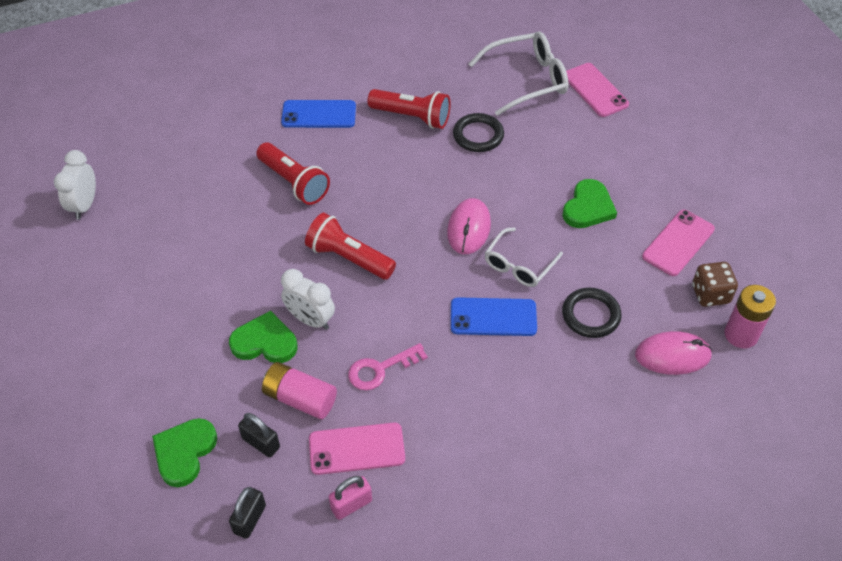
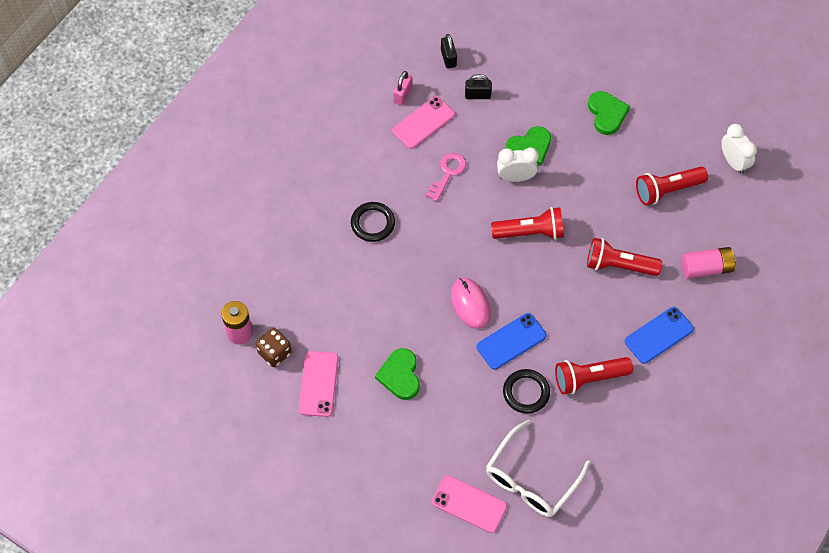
camera: 145 degrees right, 10 degrees up
(175, 218) = (667, 190): none -> red flashlight
(184, 452) = (513, 67): green heart -> green heart (607, 114)
(300, 399) = (478, 129): pink battery -> pink battery (706, 268)
(493, 317) = (406, 248): blue phone -> blue phone (511, 341)
(519, 265) = (416, 296): white glasses -> none
(591, 315) = (345, 287): black ring -> black ring (373, 223)
(672, 355) = (276, 290): pink mouse -> none

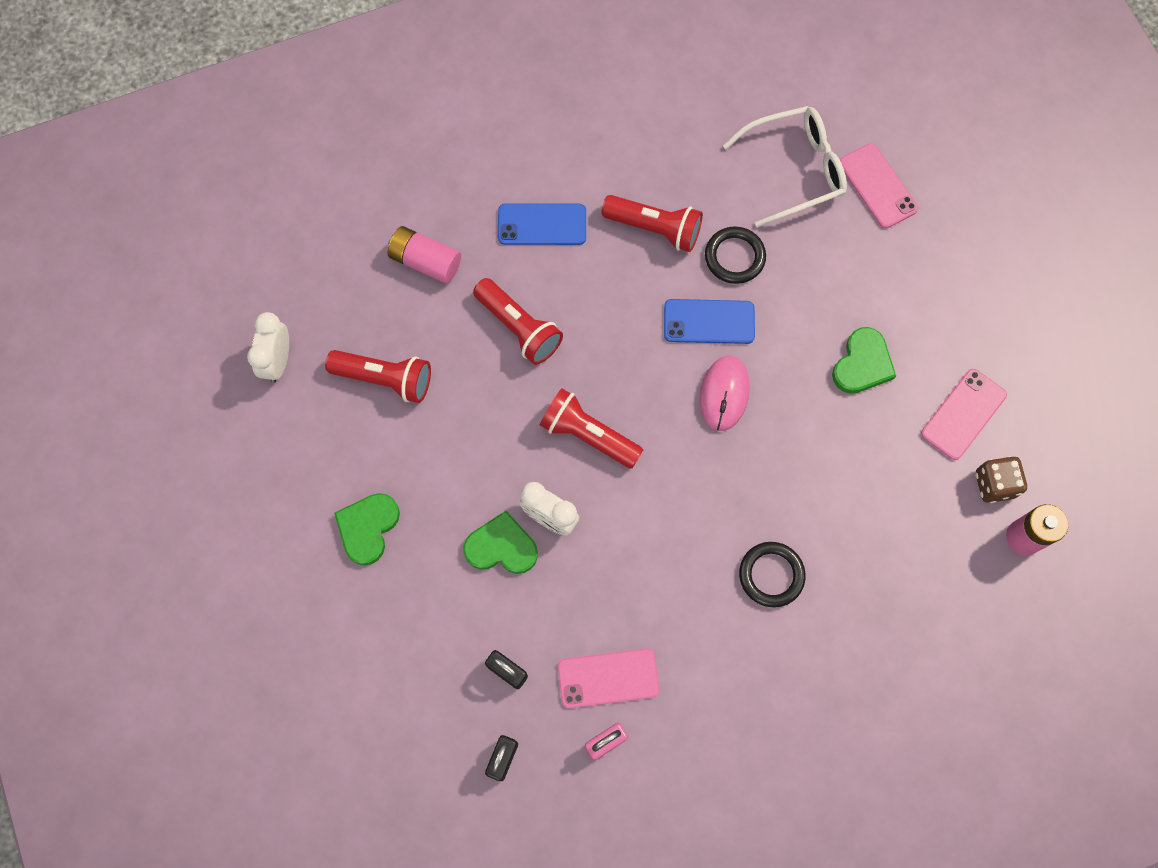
camera: 145 degrees left, 10 degrees up
(447, 173) = (629, 581): pink key -> none

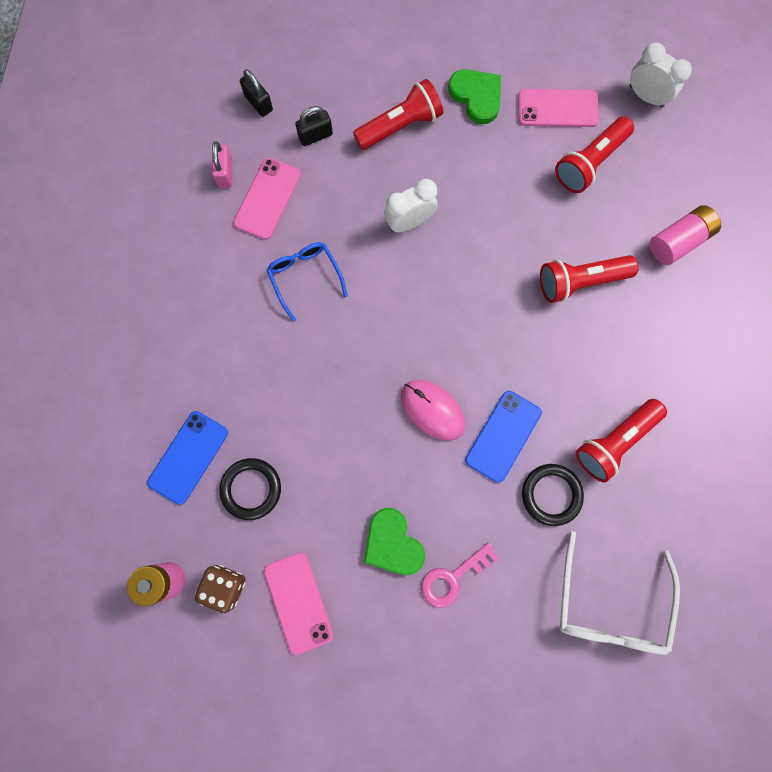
camera: 120 degrees right, 5 degrees up
(501, 547) = (408, 177): green heart -> none
(542, 224) = (666, 349): blue phone -> blue phone (188, 457)
(588, 435) = (459, 285): red flashlight -> red flashlight (400, 126)
(669, 587) = (305, 277): none -> blue glasses
(771, 575) = (266, 357): black ring -> black ring (251, 489)
(856, 300) = (453, 578): none -> pink key
(877, 186) = (553, 674): pink phone -> pink phone (557, 108)

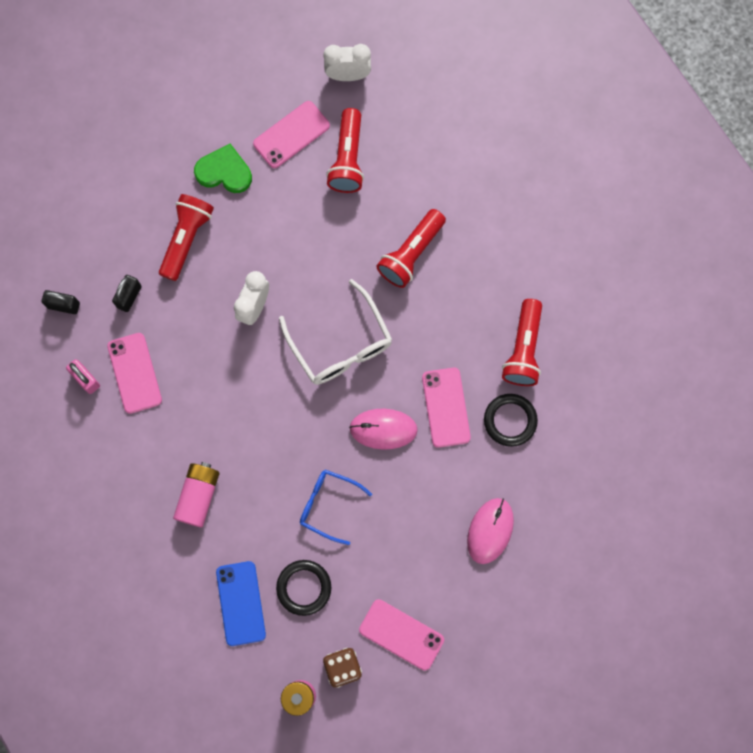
camera: 40 degrees left, 0 degrees up
(305, 277) = (213, 409): blue glasses -> blue glasses (328, 505)
(392, 543) = (431, 542): green heart -> none
(453, 578) = (490, 531): pink key -> pink mouse
(503, 436) = (446, 407): blue phone -> pink phone
(610, 604) = (605, 461): white glasses -> white glasses (340, 344)
(678, 241) = (455, 169): pink battery -> pink battery (198, 496)

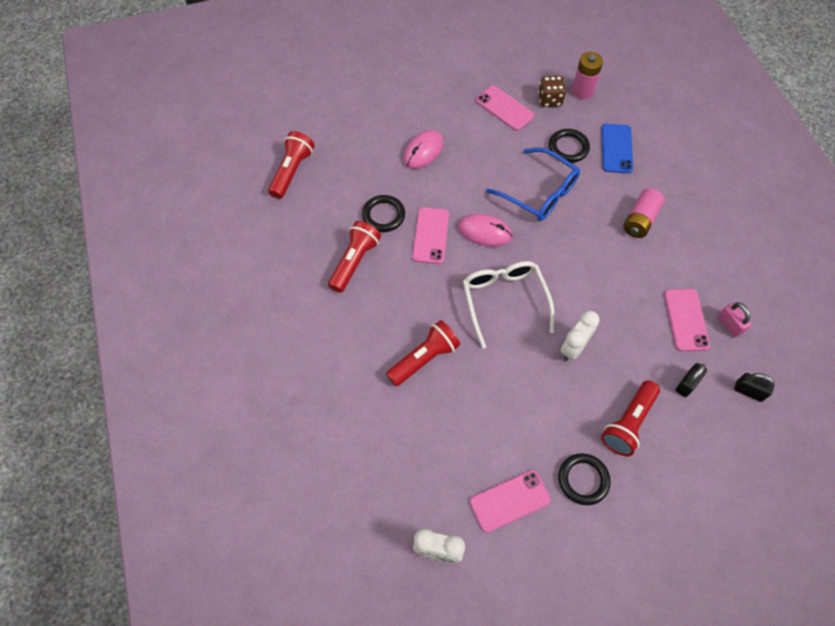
camera: 165 degrees left, 15 degrees down
(224, 171) = (583, 480): green heart -> black ring
(328, 505) = (539, 192): blue glasses -> blue glasses, size x1.54
(347, 158) = (459, 461): red flashlight -> red flashlight (292, 171)

